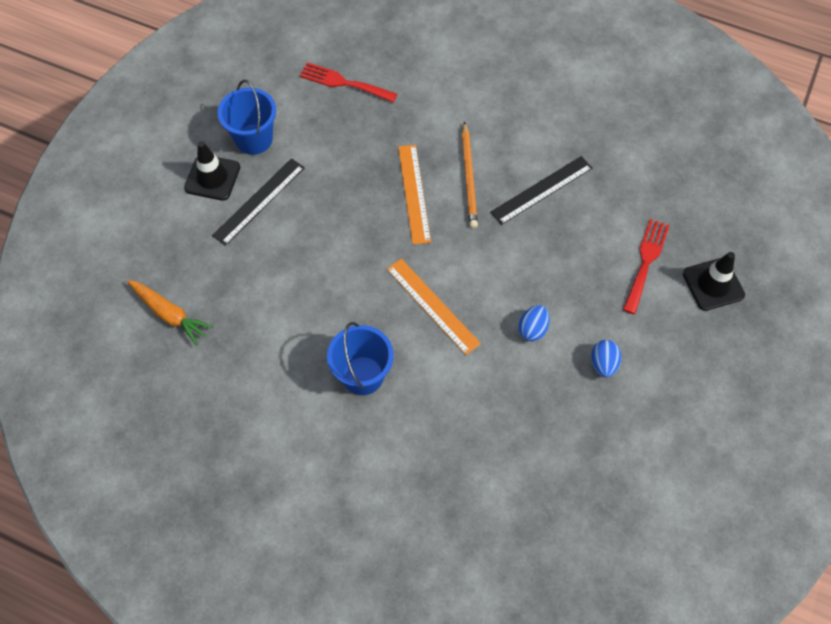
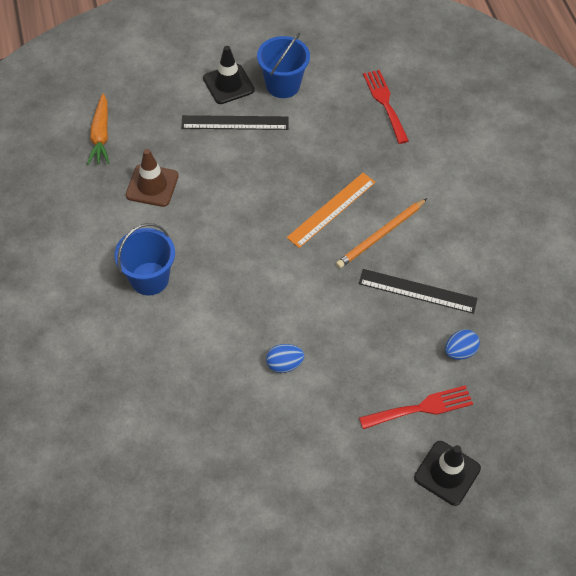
camera: 50 degrees right, 5 degrees down
(266, 309) = (152, 185): none -> brown traffic cone
(432, 306) = (245, 284): orange ruler -> none
(603, 364) = (297, 434): blue egg -> blue egg (459, 351)

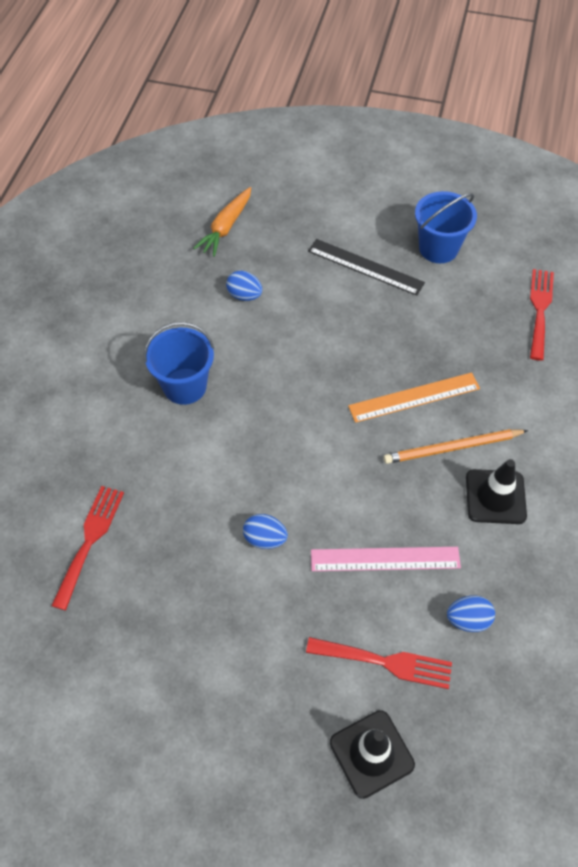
camera: 30 degrees right, 0 degrees up
(150, 430) = (90, 540): none -> red fork
(152, 185) = (244, 295): brown traffic cone -> blue egg
(228, 84) = (382, 226): black traffic cone -> black traffic cone (495, 497)
(379, 337) = (385, 559): none -> pink ruler
(417, 291) = (458, 528): black ruler -> none

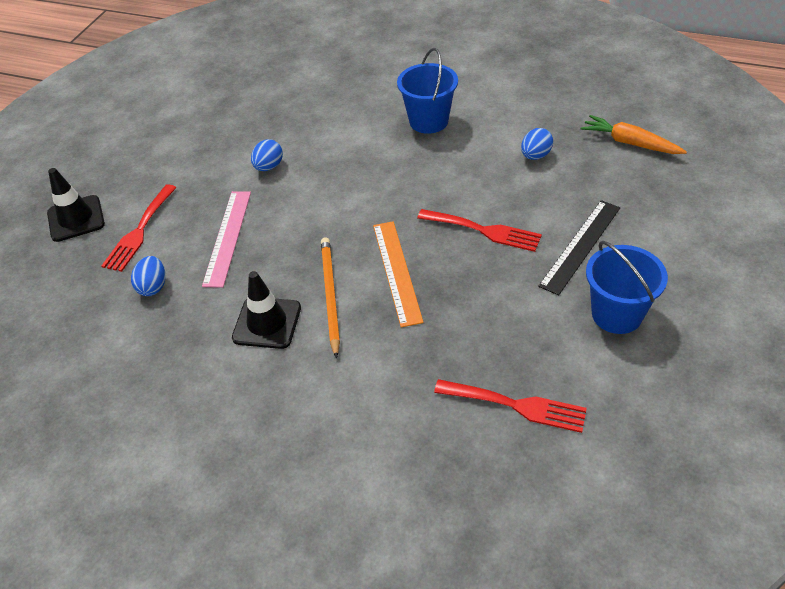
camera: 100 degrees right, 10 degrees down
(90, 540) = (294, 81): red fork -> red fork (484, 230)

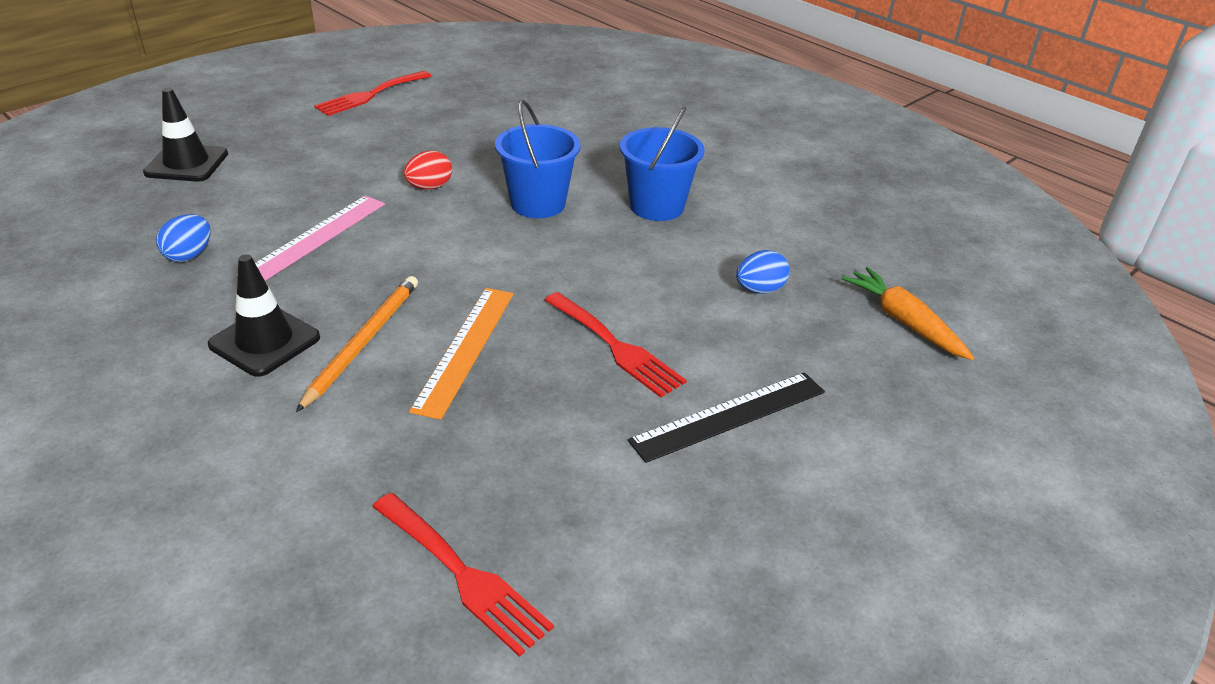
camera: 20 degrees right, 10 degrees down
(139, 231) = (233, 198): red fork -> red fork (370, 95)
(269, 167) = (429, 187): blue egg -> red egg
(616, 314) = (706, 522): blue bucket -> blue bucket (538, 204)

